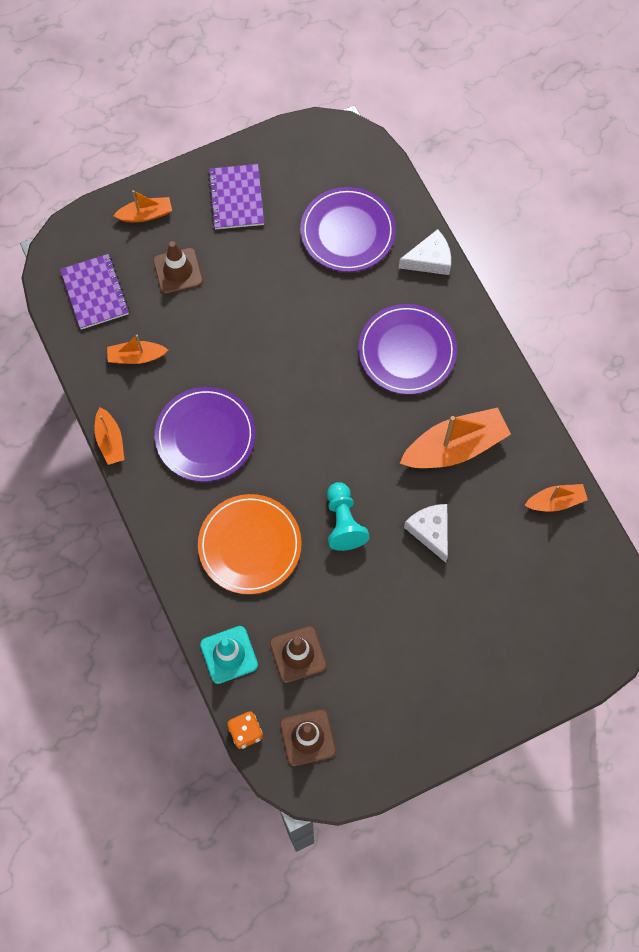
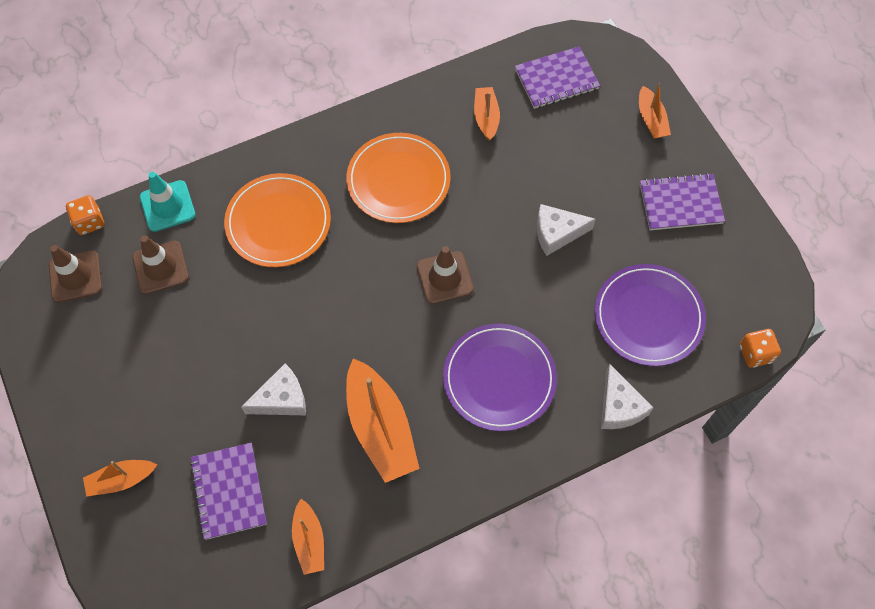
camera: 90 degrees right, 5 degrees down
(110, 441) = (395, 99): orange boat -> orange boat (121, 480)
(178, 271) = (586, 151): brown traffic cone -> brown traffic cone (445, 278)
(205, 436) = (398, 180): purple plate -> orange plate
(265, 300) = (557, 233): none -> white cheese
(343, 522) = (297, 310): turquoise pawn -> none
(380, 156) = (755, 353): none -> orange dice
(517, 571) = (229, 491): none -> purple notebook

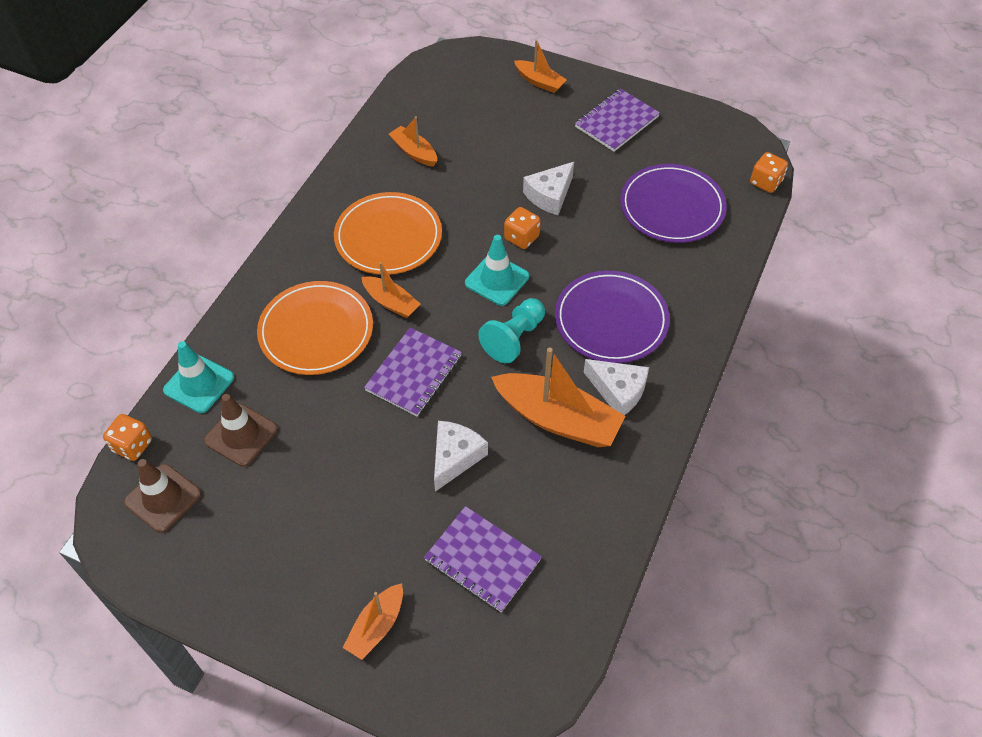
camera: 40 degrees left, 10 degrees down
(309, 541) = (588, 543): orange boat -> orange boat (391, 302)
(411, 337) = (514, 338): none -> turquoise pawn
(445, 278) = (497, 280): brown traffic cone -> turquoise traffic cone
(498, 255) = (521, 237): none -> orange dice
(556, 79) = (442, 96): purple notebook -> purple notebook (414, 373)
(619, 407) = (714, 278): white cheese -> white cheese (618, 391)

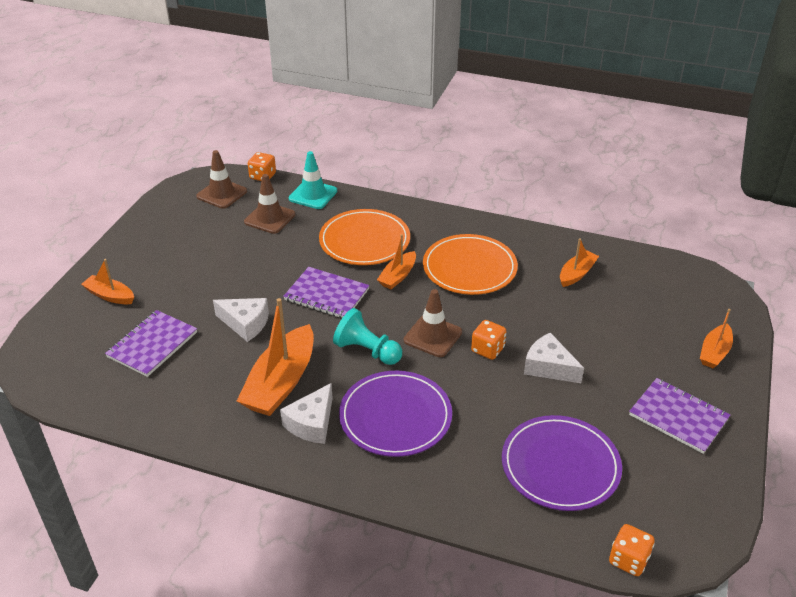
camera: 85 degrees right, 15 degrees down
(497, 280) = (432, 336): turquoise traffic cone -> brown traffic cone

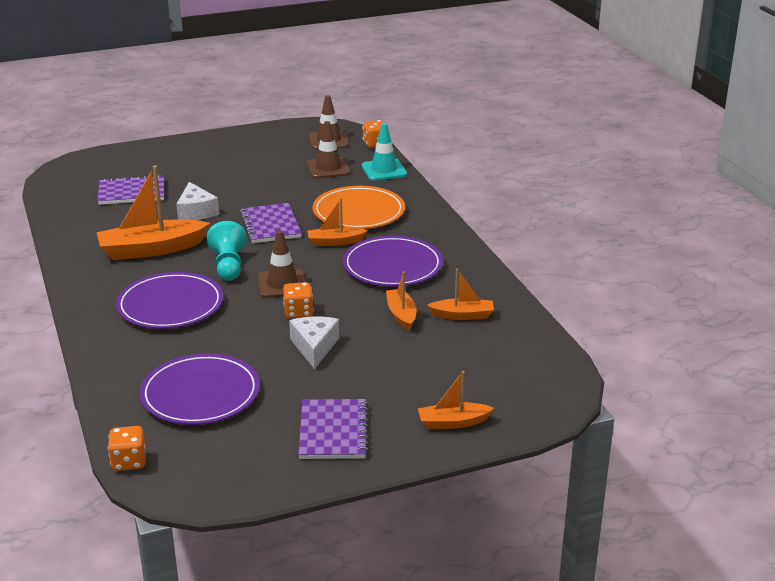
camera: 50 degrees right, 10 degrees down
(110, 296) = (161, 158): orange boat -> orange boat (401, 315)
(312, 423) = (124, 277): white cheese -> none
(469, 268) = (392, 266): orange plate -> purple plate

